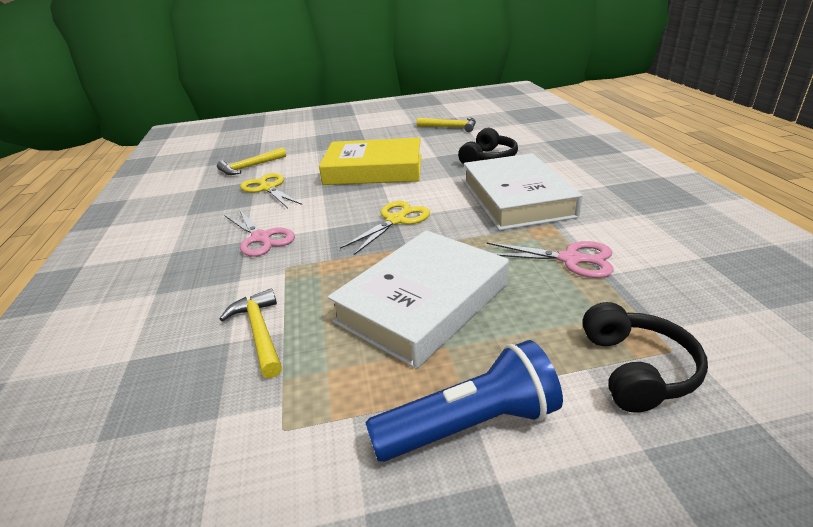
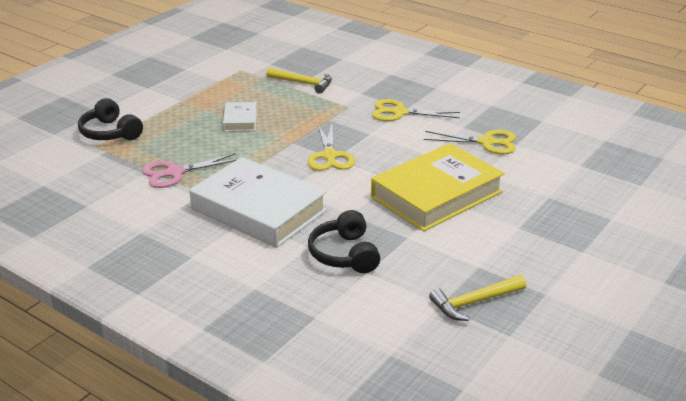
camera: 135 degrees right, 0 degrees up
(250, 167) = (559, 153): yellow hammer -> none
(261, 238) = (399, 112): pink scissors -> yellow scissors
(422, 302) = (240, 120): white book -> white book, size x0.46
(470, 424) = (170, 94): blue flashlight -> none

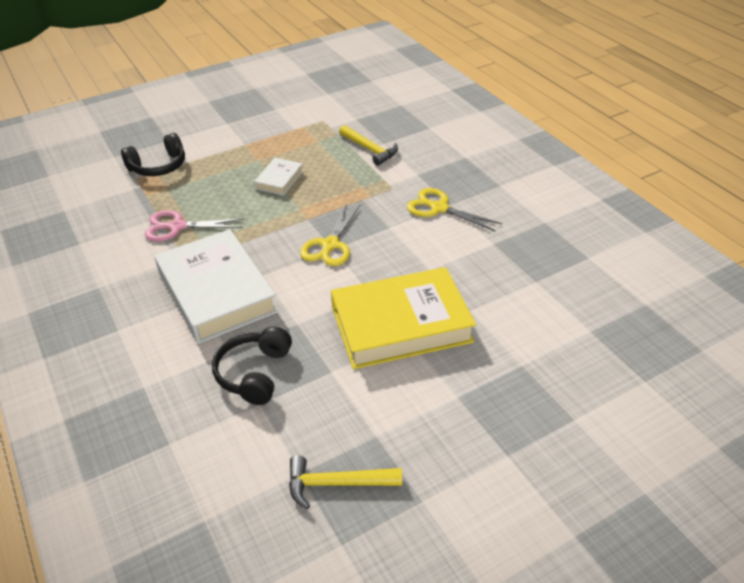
camera: 25 degrees right, 10 degrees up
(110, 133) = (158, 166): black headphones -> black headphones turned 105 degrees counterclockwise
(486, 142) = (504, 271): yellow scissors -> none

